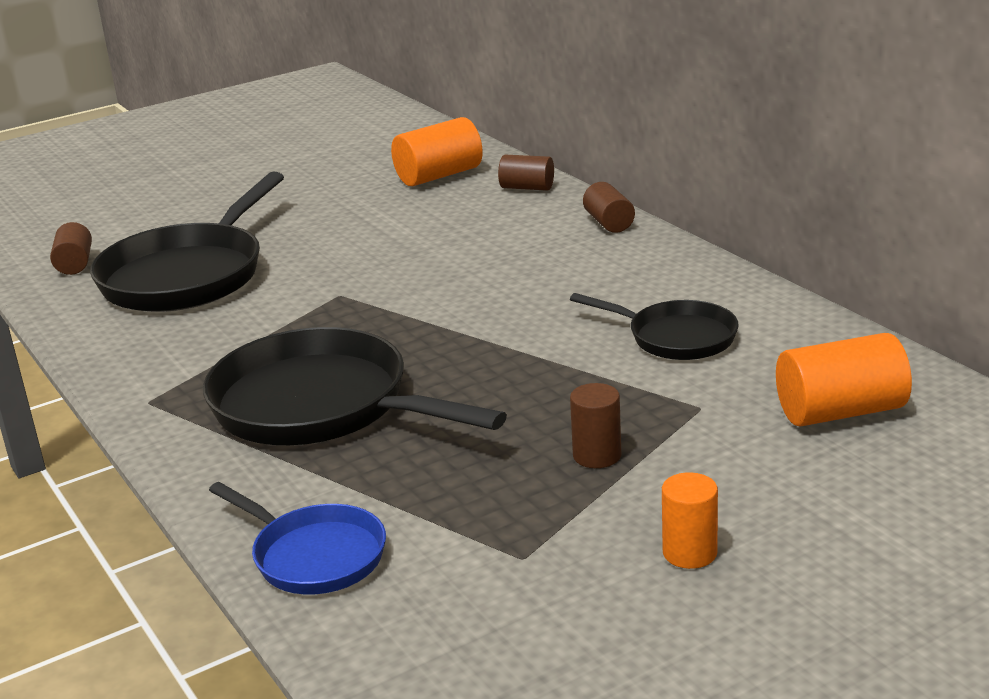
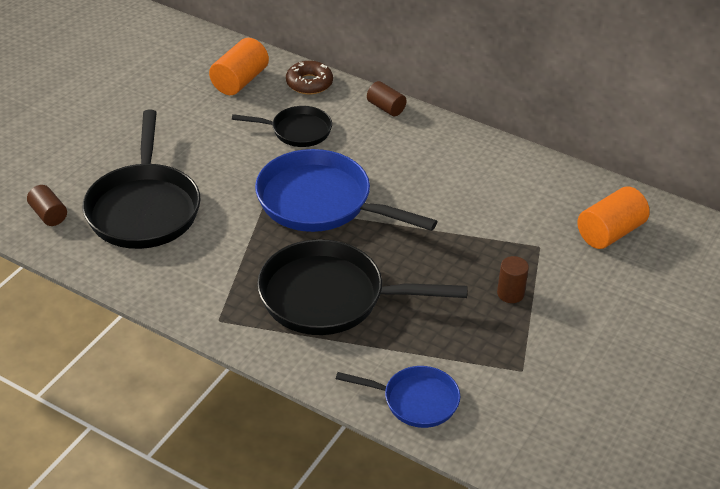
camera: 30 degrees left, 15 degrees up
(417, 304) = (321, 202): none -> blue pan
(527, 188) = (309, 83): brown cylinder -> brown donut
(676, 337) = (491, 197): black pan -> black pan (297, 131)
(689, 553) = (598, 344): orange cylinder -> none

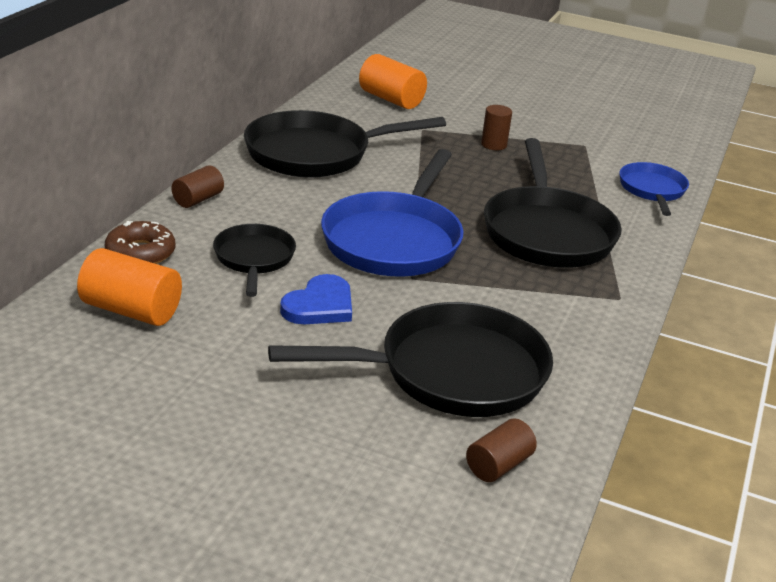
camera: 100 degrees left, 10 degrees down
(233, 157) = (320, 305): none -> blue heart
(473, 171) = (315, 153): none -> black pan

